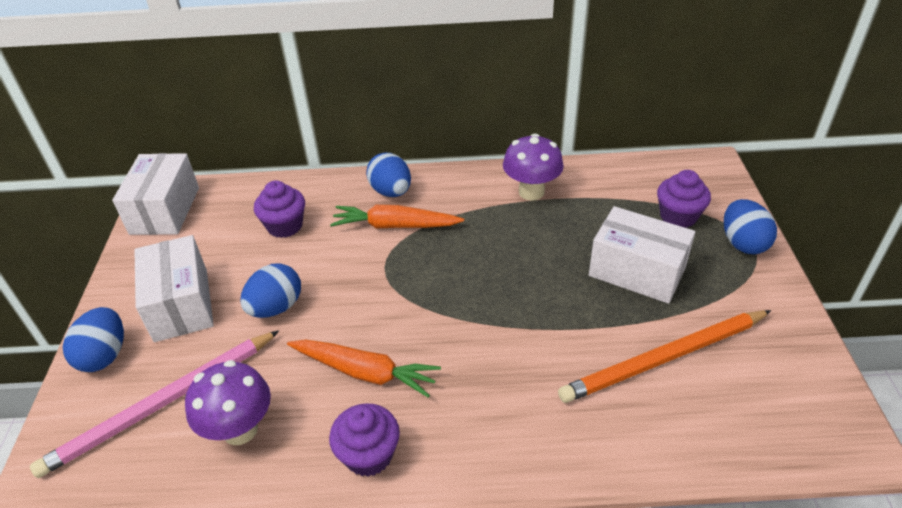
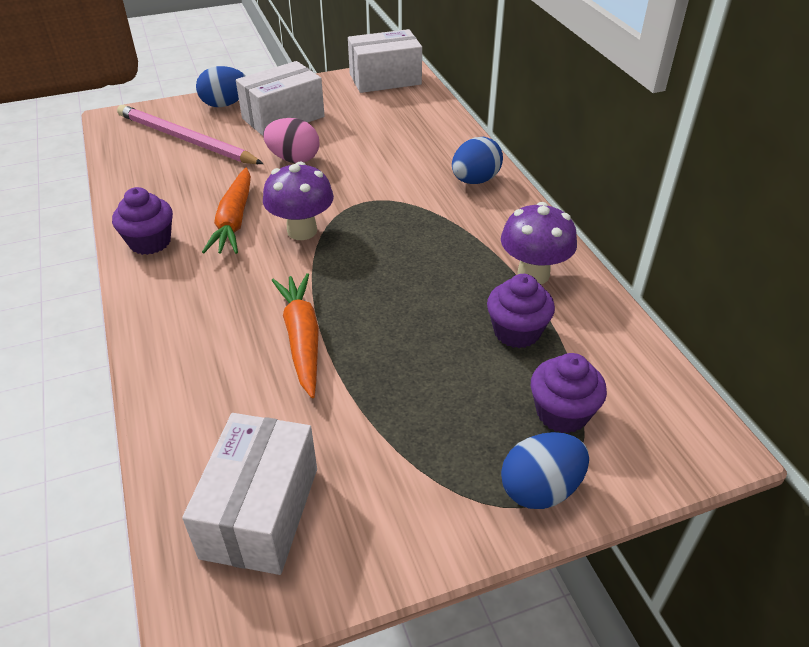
camera: 70 degrees right, 0 degrees up
(240, 429) = (167, 177): purple mushroom -> purple mushroom (302, 231)
(276, 307) = (294, 159): blue egg -> pink egg
(285, 226) = (394, 136): purple cupcake -> purple cupcake (516, 332)
(395, 226) = (425, 194): orange carrot -> orange carrot (302, 339)
(637, 271) = (433, 381): white box -> white box (260, 512)
(664, 358) = (298, 419): orange pencil -> none

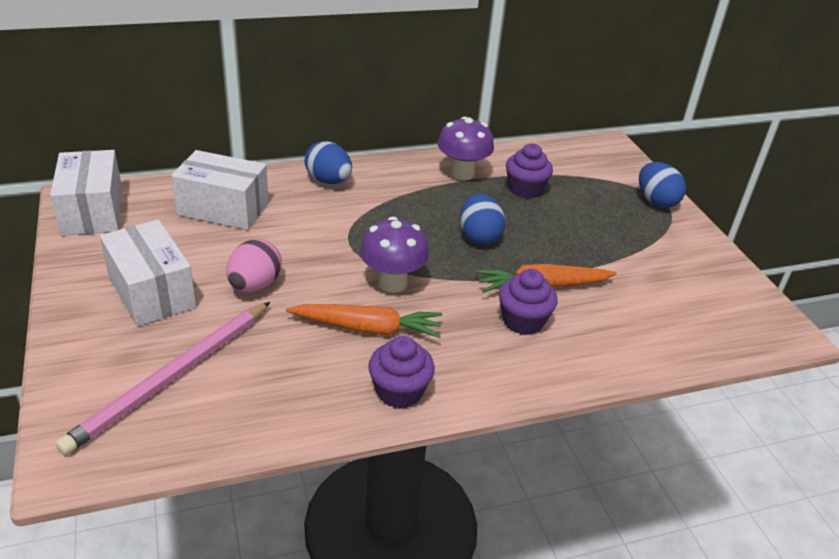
camera: 90 degrees left, 5 degrees down
(225, 104) = (86, 344): blue egg -> blue egg (479, 236)
(260, 512) = (707, 308): white box -> white box (223, 208)
(562, 413) = (596, 185): purple cupcake -> purple cupcake (523, 321)

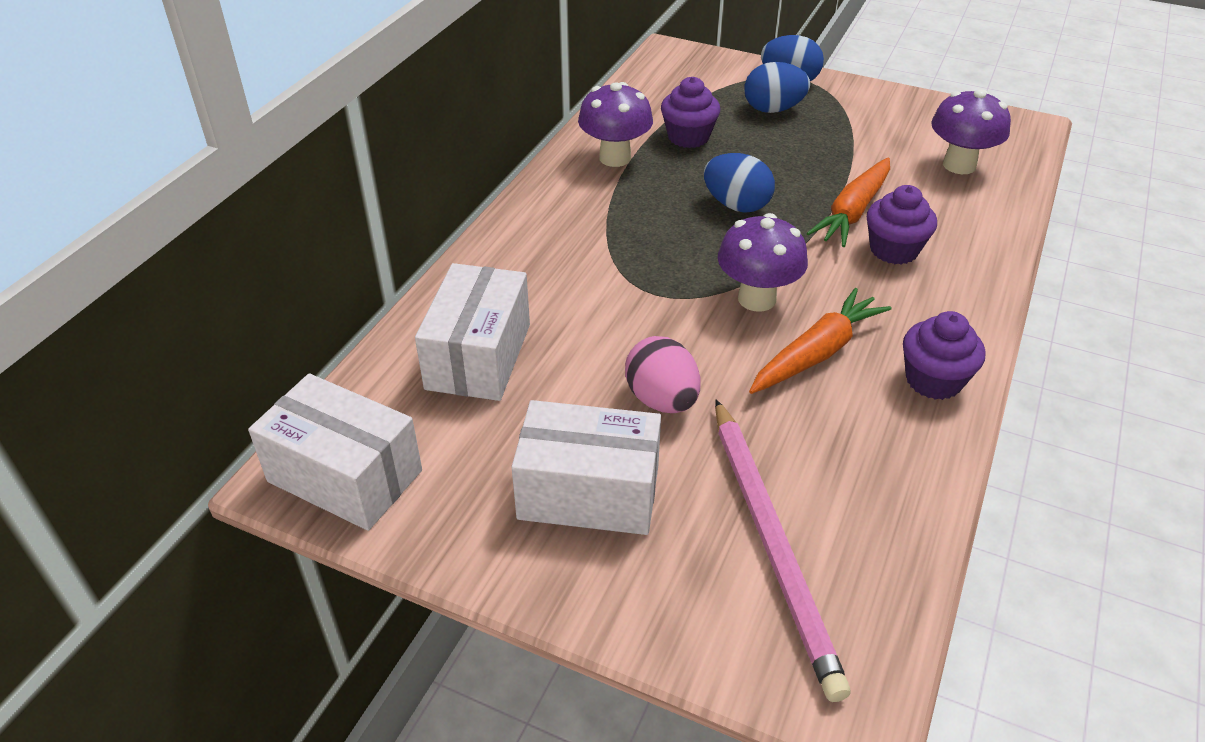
camera: 45 degrees left, 5 degrees up
(223, 208) = (478, 356): white box -> white box turned 45 degrees counterclockwise
(328, 181) = (518, 250): blue egg -> blue egg (773, 109)
(674, 315) = (959, 165): none -> purple mushroom

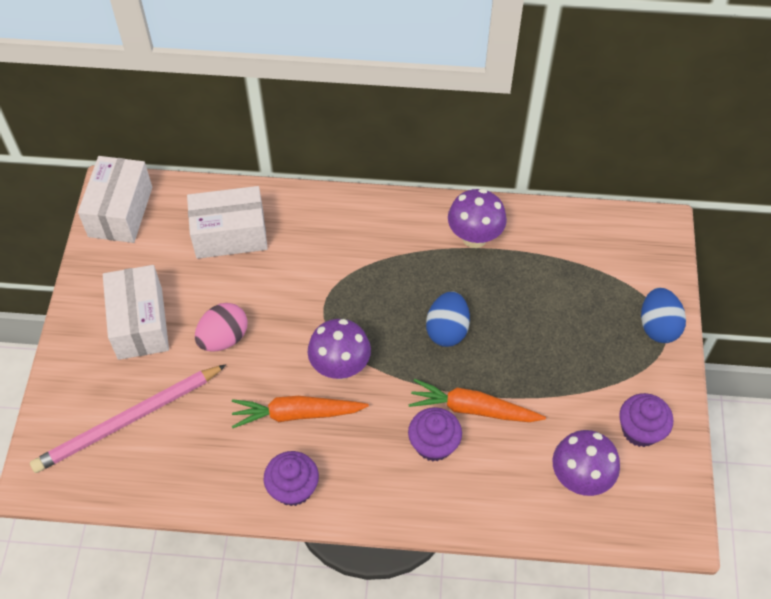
camera: 70 degrees right, 15 degrees up
(688, 137) = (527, 276): purple cupcake -> purple cupcake (640, 430)
(773, 109) = (602, 324): blue egg -> none
(817, 353) = (296, 414): orange carrot -> orange carrot turned 150 degrees clockwise

